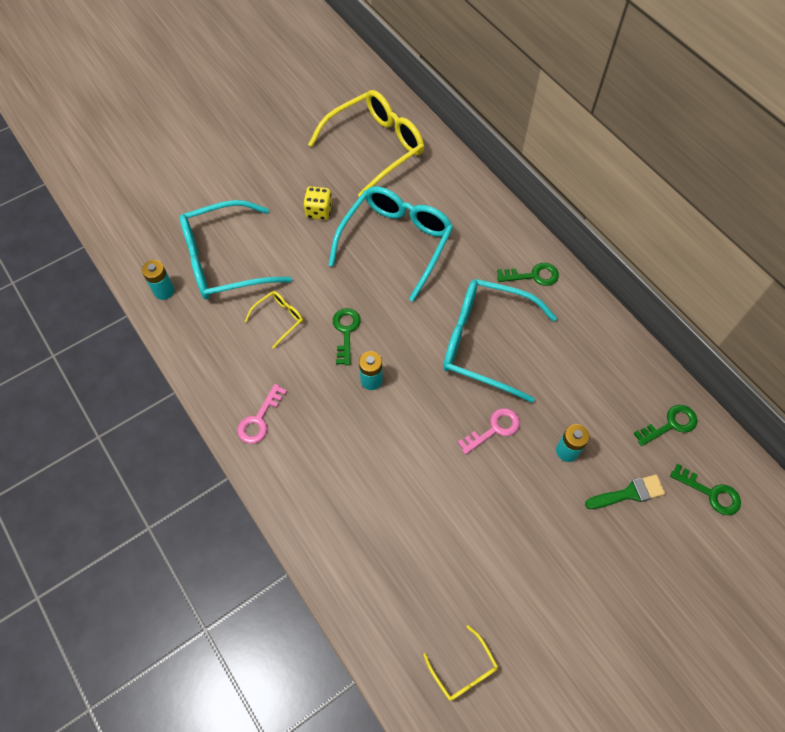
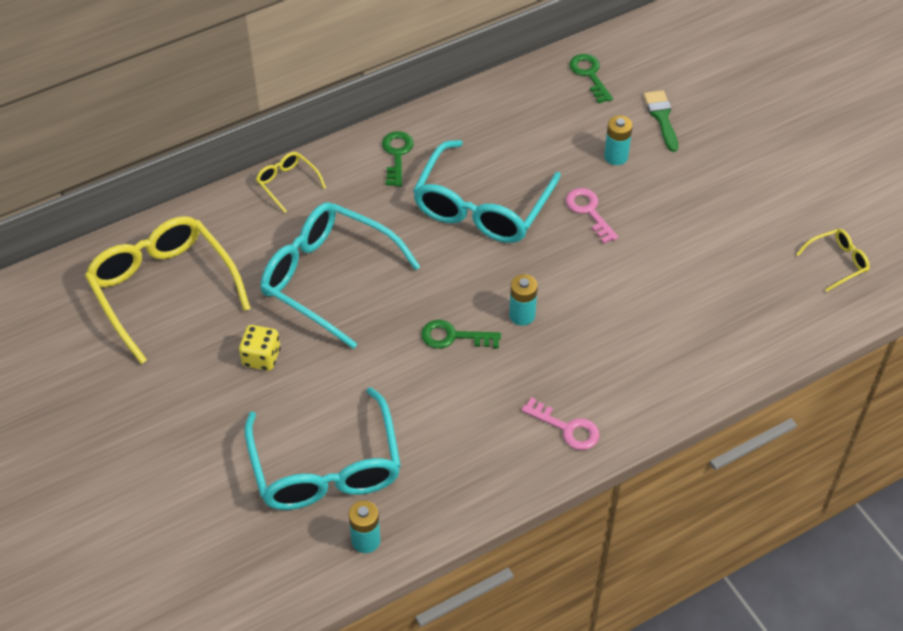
camera: 85 degrees left, 10 degrees down
(279, 319) = (427, 405): yellow glasses -> yellow glasses (287, 183)
(711, 493) = (661, 60): green key -> none

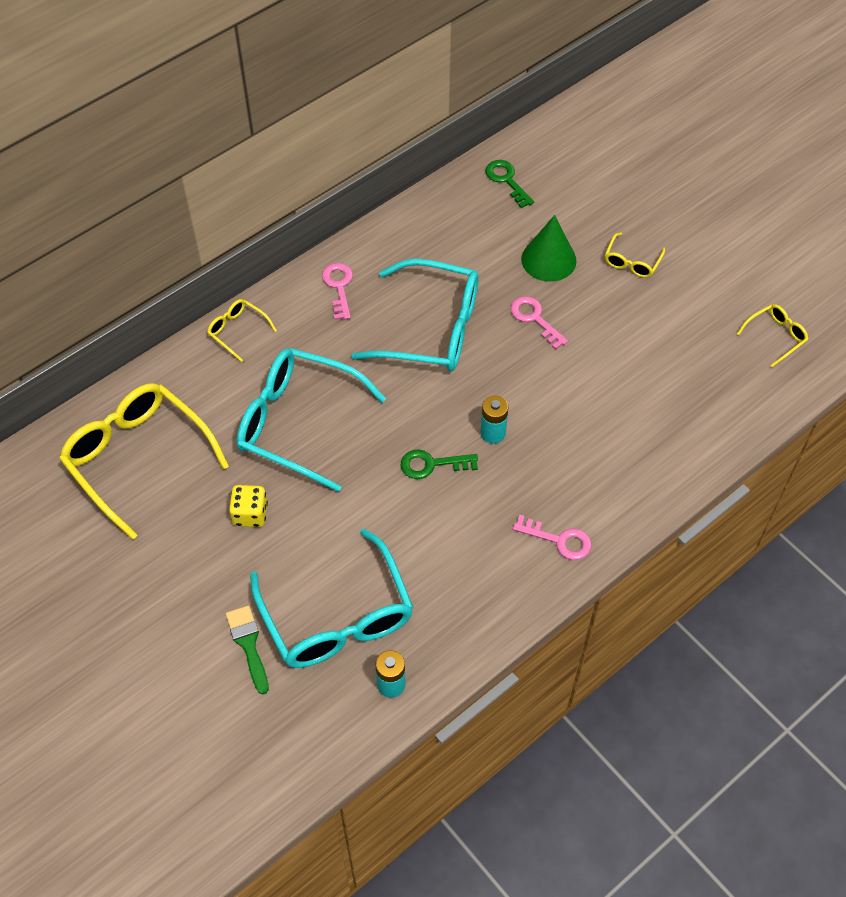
camera: 10 degrees left, 5 degrees up
(397, 154) = (338, 287): green key -> pink key
(482, 207) = (432, 329): turquoise glasses -> turquoise glasses turned 90 degrees counterclockwise
(616, 156) = (548, 260): turquoise battery -> green cone
(661, 117) = (583, 214): green brush -> green brush (248, 644)
(701, 170) = (632, 262): none -> yellow glasses

